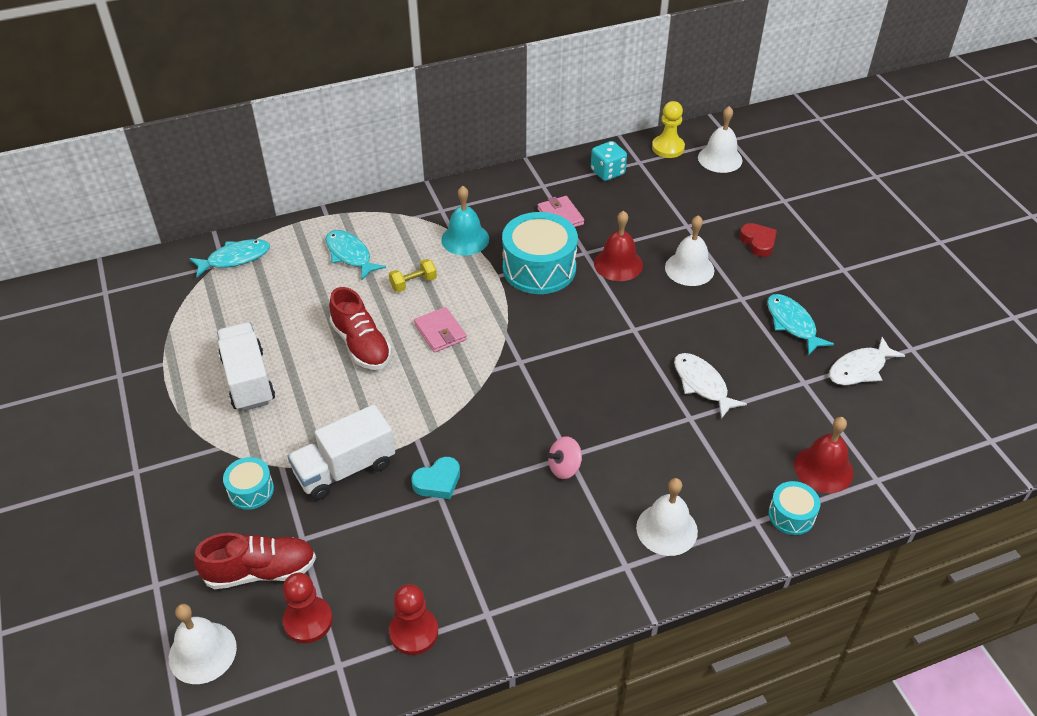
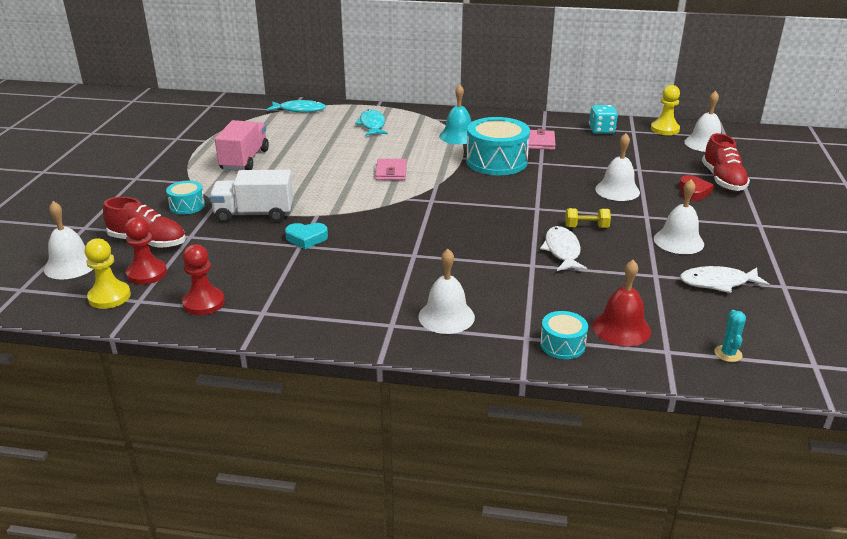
camera: 30 degrees right, 15 degrees down
(248, 380) = (244, 160): white truck -> pink truck
(299, 677) = (109, 297): none -> yellow pawn
(361, 345) = (332, 164): red shoe -> red shoe (722, 180)
(413, 283) = (399, 147): yellow dumbbell -> yellow dumbbell (586, 227)
(564, 467) = (403, 260): pink spinning top -> none
(618, 264) = (560, 174): red bell -> none
(792, 324) = (678, 241): turquoise fish -> white bell
(923, 459) = (728, 354): none -> turquoise cactus

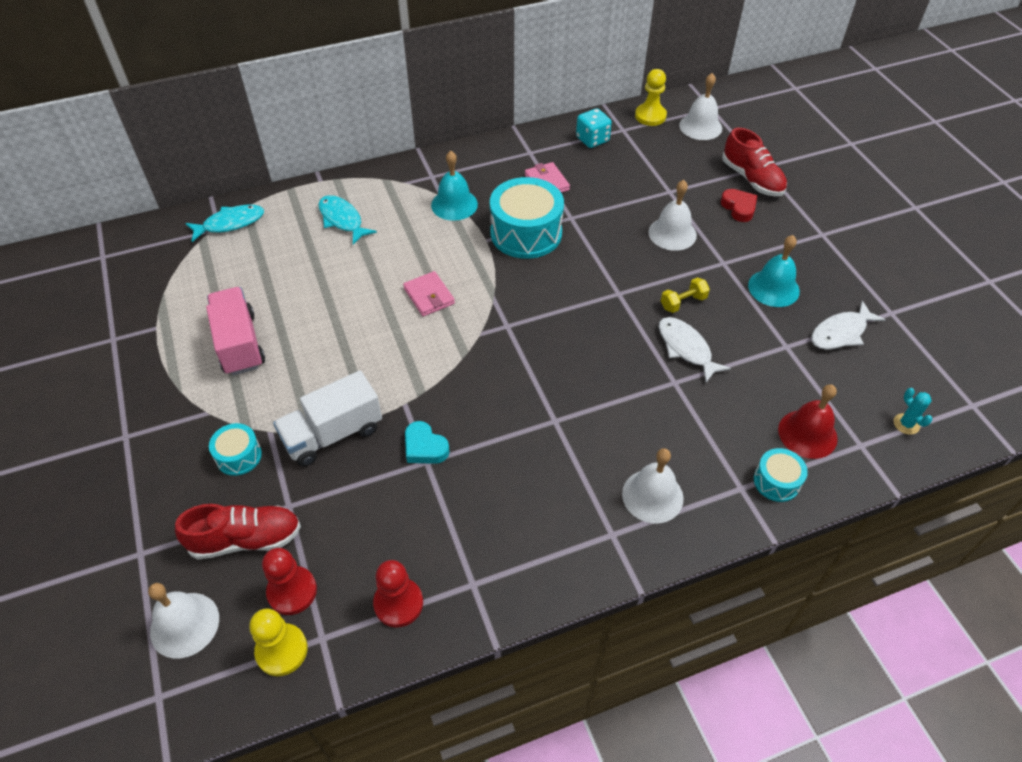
camera: 30 degrees left, 20 degrees up
(306, 238) = (425, 447): turquoise heart -> turquoise heart turned 75 degrees clockwise
(678, 241) = (773, 288): white bell -> turquoise bell

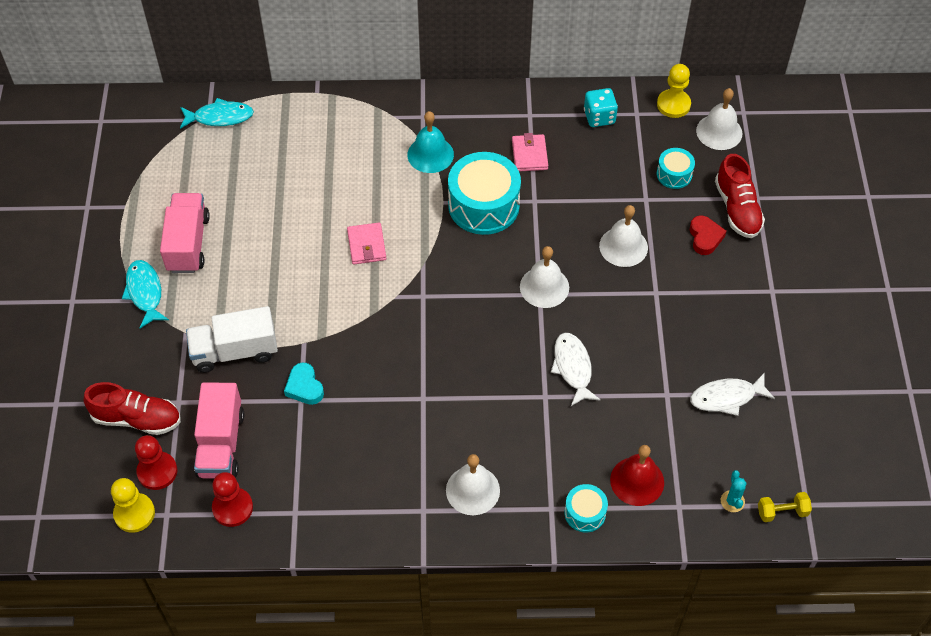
camera: 20 degrees right, 5 degrees up
(184, 624) = (71, 470): white bell -> white bell (544, 287)
(239, 456) = (154, 347): turquoise drum -> turquoise drum (674, 174)
(342, 220) = (320, 142): turquoise fish -> turquoise fish (145, 292)
(356, 536) = (221, 444): none -> pink truck
(683, 302) = (594, 322): yellow dumbbell -> yellow dumbbell (782, 512)
(773, 288) = (689, 333): turquoise bell -> none

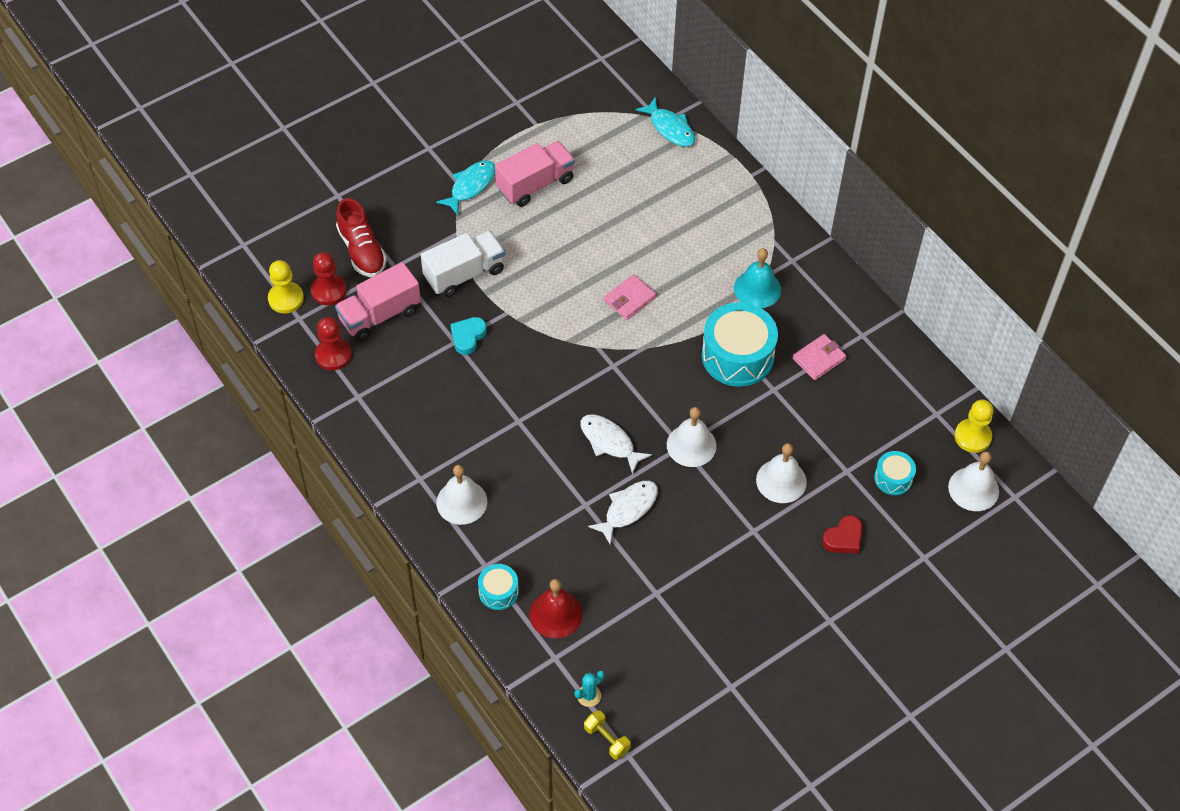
camera: 55 degrees right, 0 degrees up
(235, 351) = (464, 274): white truck -> white truck turned 105 degrees clockwise
(599, 117) = (906, 387): turquoise dice -> none
(726, 397) = (688, 640): white fish -> white fish (609, 442)
(737, 209) = (897, 547): red shoe -> none

